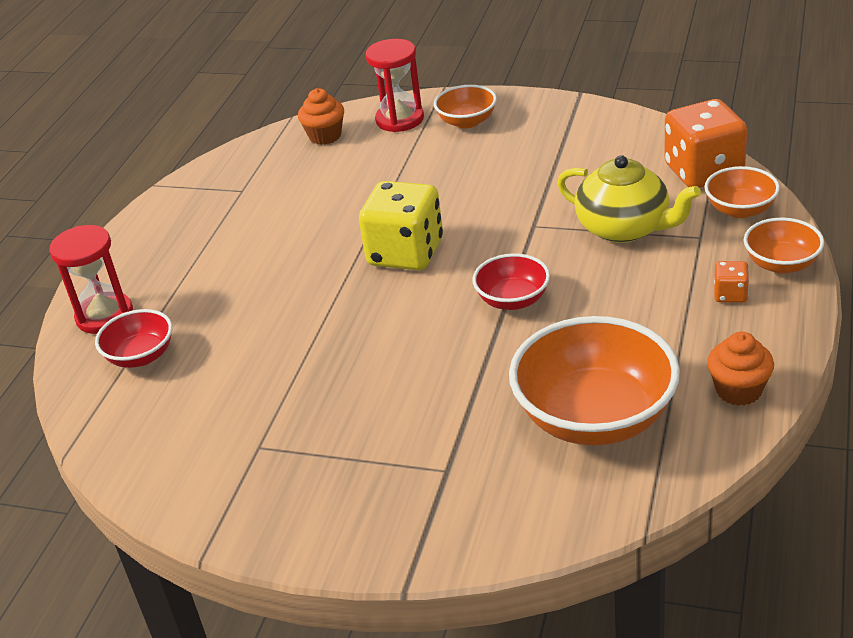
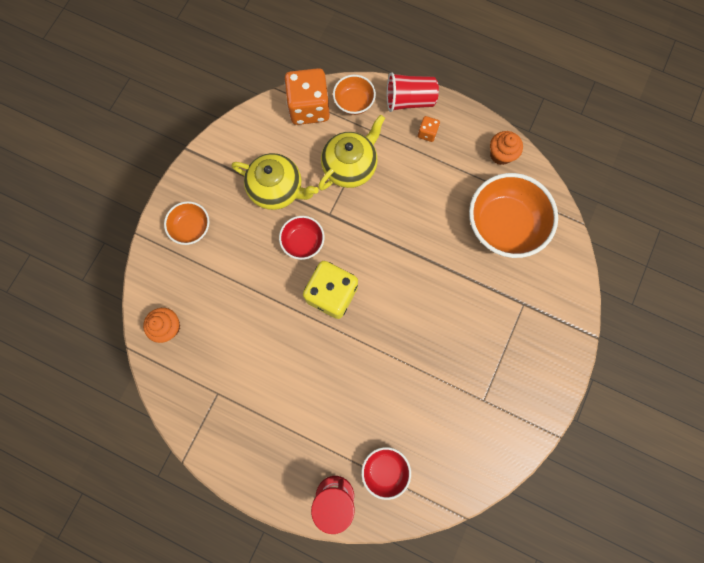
camera: 85 degrees left, 40 degrees up
(400, 119) = (168, 271): red hourglass -> none
(513, 300) = (397, 242): red bowl -> red bowl (303, 242)
(554, 173) = (277, 189): none -> yellow teapot
(781, 264) = (409, 101): orange bowl -> red cup

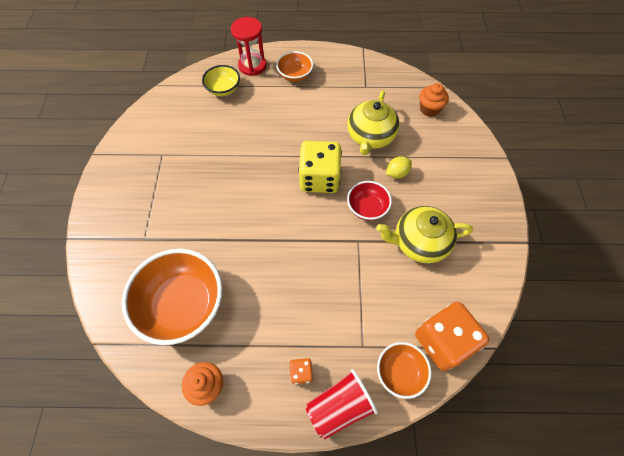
camera: 155 degrees right, 15 degrees down
(192, 228) = (466, 179): orange bowl -> orange bowl (295, 75)
(253, 265) = (397, 173): none -> yellow lemon
(350, 166) = (364, 295): yellow teapot -> yellow teapot (370, 136)
(385, 469) = (223, 89): red bowl -> yellow bowl

